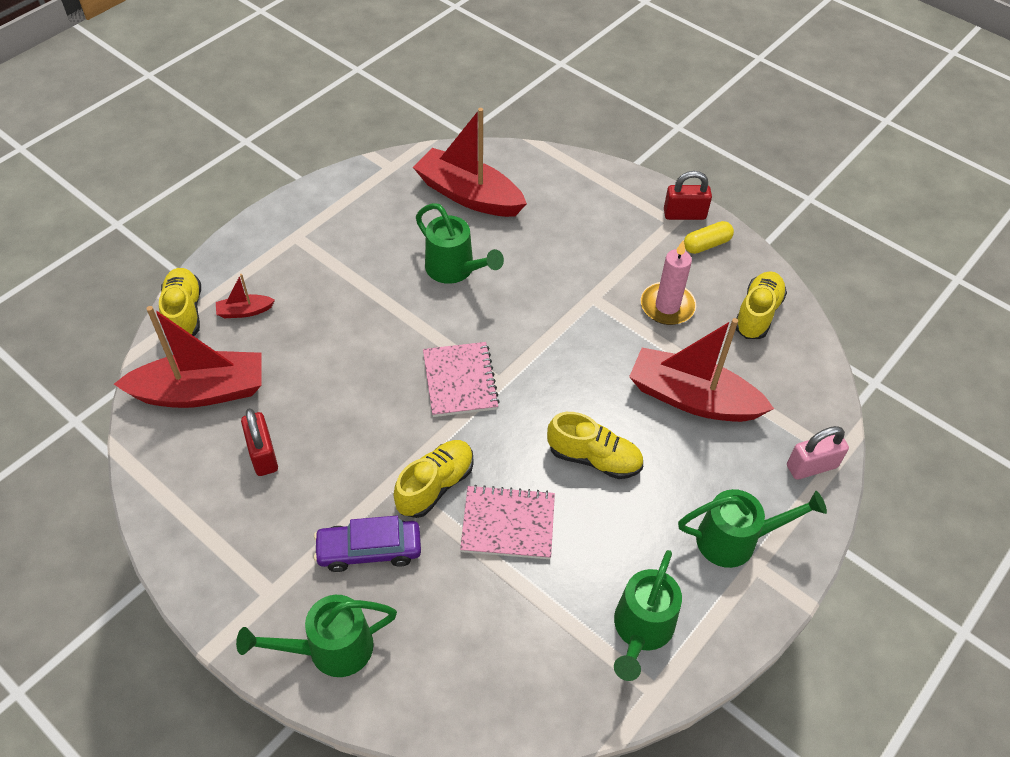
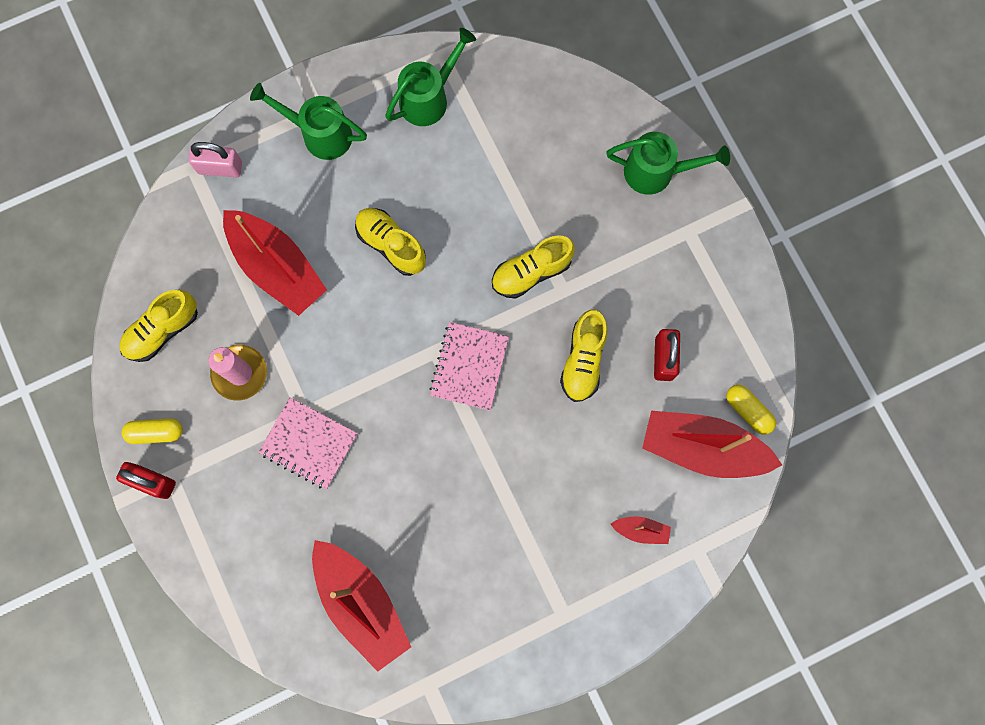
camera: 155 degrees left, 25 degrees up
(159, 438) = (748, 411): none -> yellow capsule
(184, 313) = (699, 552): yellow shoe -> yellow shoe (583, 360)
(369, 550) = (603, 237): purple car -> none
(455, 270) = (420, 501): green watering can -> none
(508, 524) = (487, 216): pink notebook -> pink notebook (309, 443)

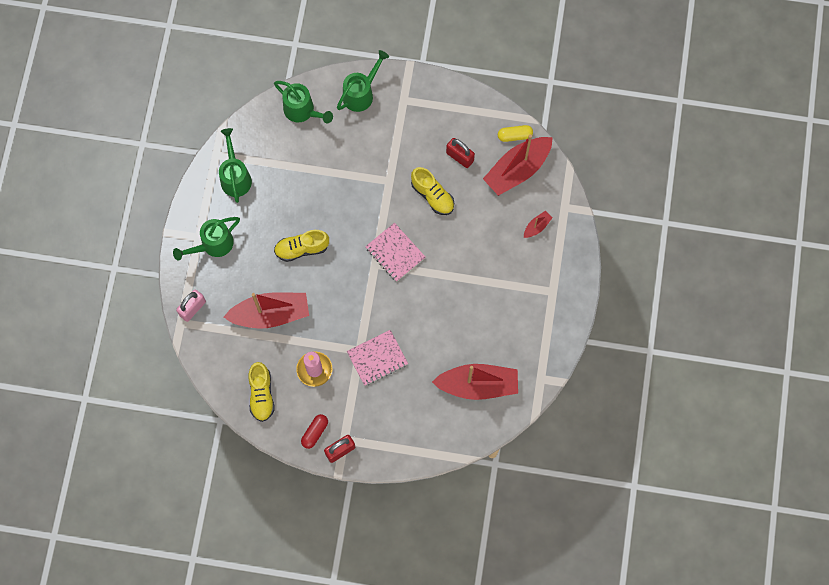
camera: 55 degrees left, 5 degrees down
(155, 432) = (315, 432): yellow capsule -> red capsule
(531, 272) = (368, 190): yellow shoe -> none
(577, 117) = (302, 111): none -> green watering can

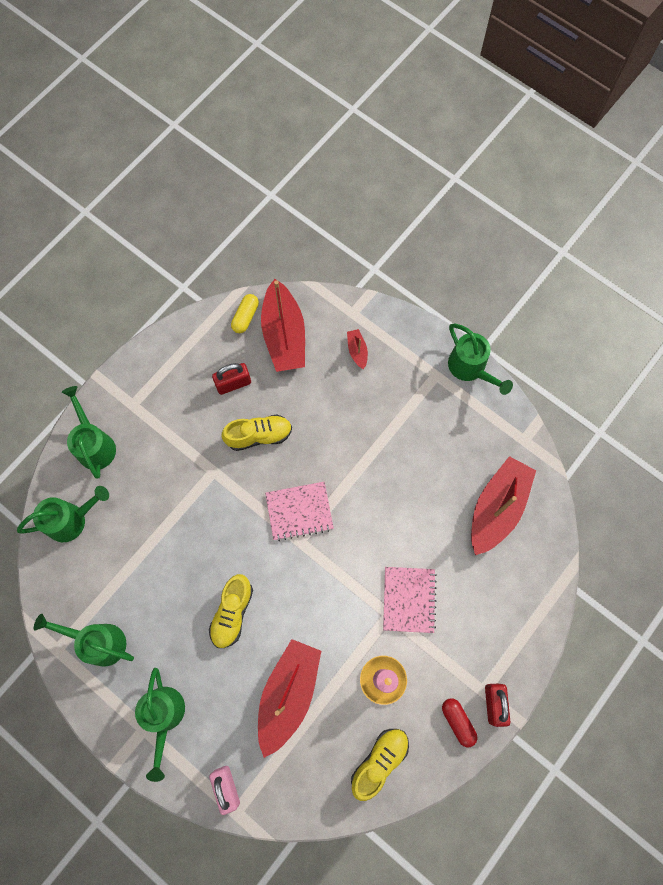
camera: 60 degrees left, 0 degrees up
(261, 395) = (379, 761): yellow shoe -> yellow shoe turned 75 degrees counterclockwise
(573, 313) = (470, 368): none -> green watering can

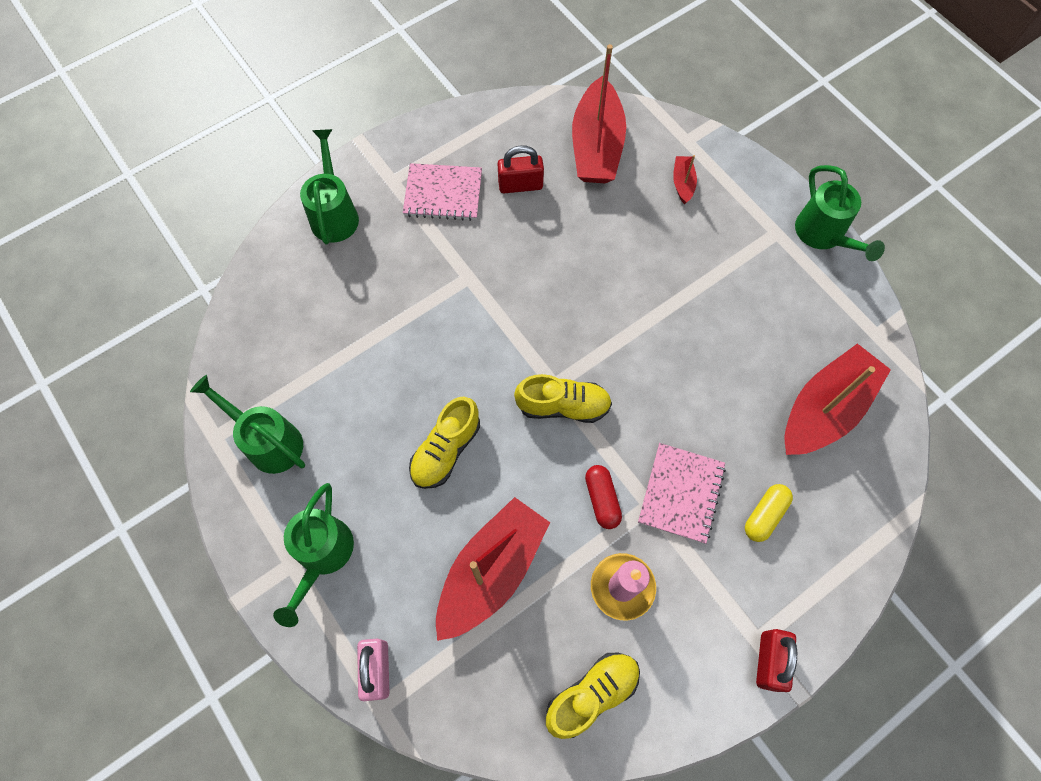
camera: 15 degrees right, 5 degrees down
(72, 520) = (281, 291): green watering can -> none
(245, 317) = (555, 116): yellow capsule -> yellow capsule (764, 515)
(259, 435) = (536, 250): yellow shoe -> yellow shoe (563, 406)
(299, 511) = (563, 350): pink notebook -> pink notebook (443, 194)
(458, 722) = (713, 671): red capsule -> red capsule (602, 499)

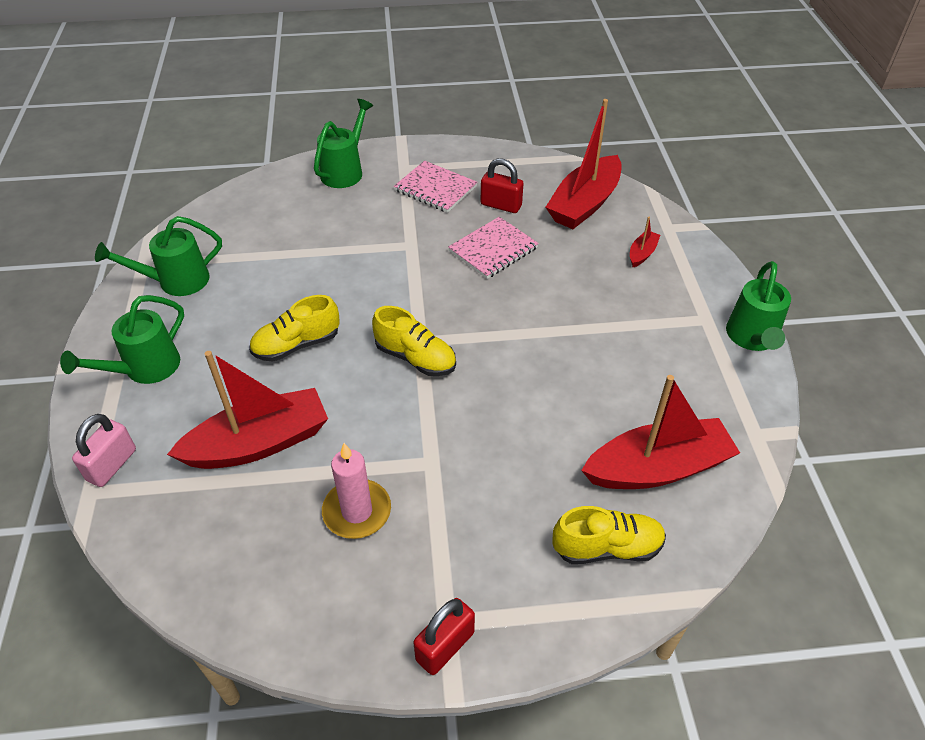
camera: 30 degrees right, 20 degrees down
(268, 441) = (176, 281): green watering can -> green watering can turned 90 degrees counterclockwise
(592, 694) = (261, 579): yellow shoe -> yellow shoe (607, 547)
(602, 499) = (393, 438): red capsule -> none
(681, 493) = (467, 467): pink notebook -> pink notebook (493, 250)
(764, 515) = (533, 523): yellow capsule -> none

